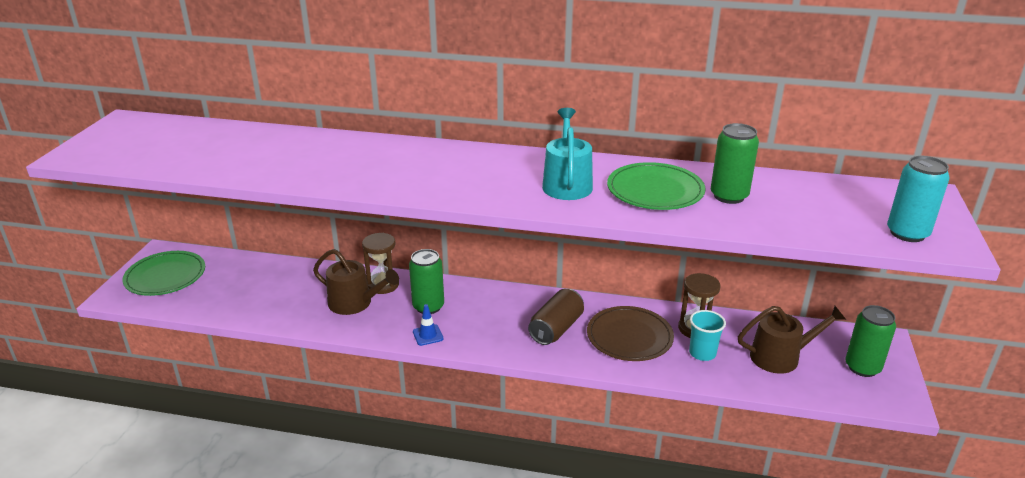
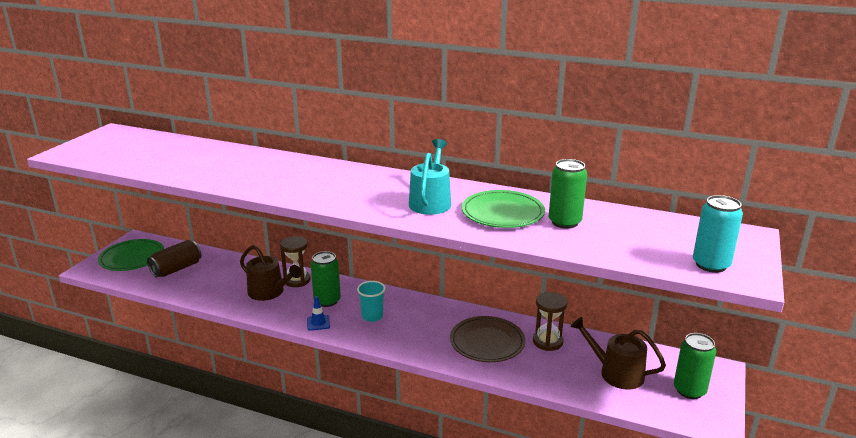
camera: 10 degrees right, 5 degrees down
(556, 329) = (426, 329): brown can -> brown can (176, 269)
(702, 353) = (546, 362): turquoise cup -> turquoise cup (372, 316)
(780, 357) = (616, 373): brown watering can -> brown watering can turned 150 degrees counterclockwise

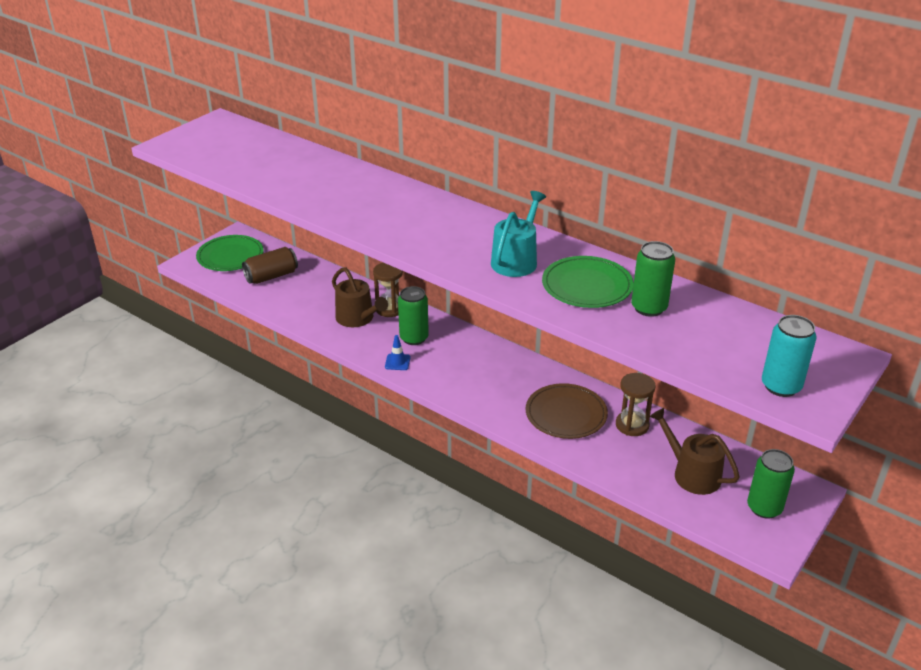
camera: 15 degrees right, 10 degrees up
(372, 316) = (455, 364): turquoise cup -> none

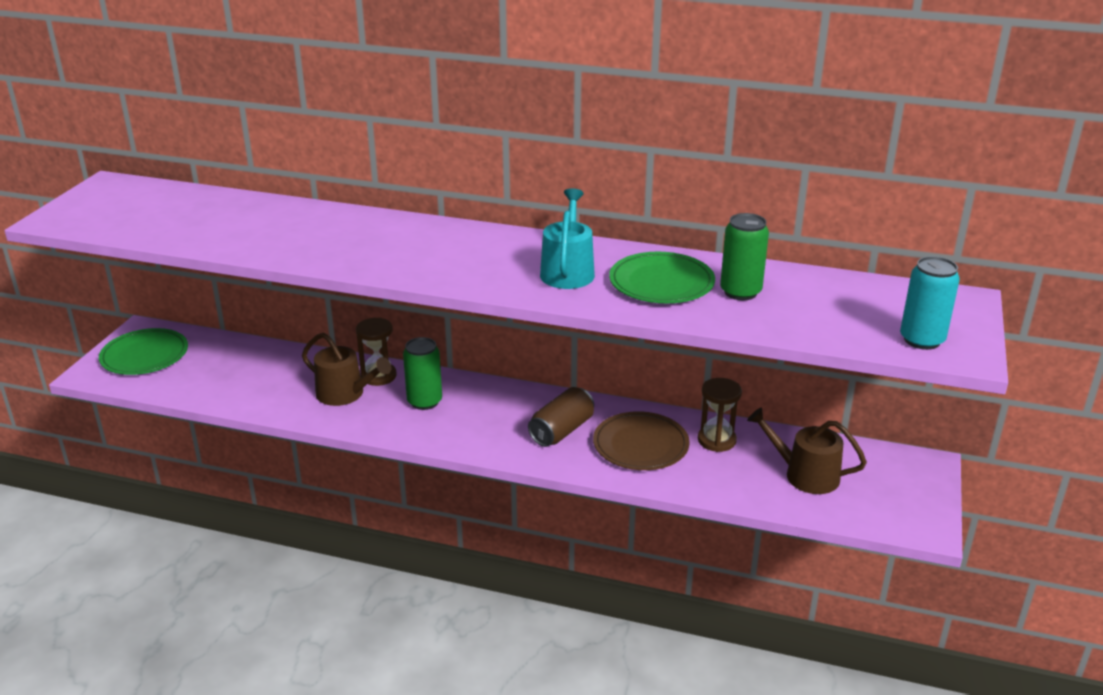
camera: 20 degrees left, 5 degrees down
(271, 276) = (211, 368): brown can -> brown can (561, 431)
(397, 362) = (419, 431): blue traffic cone -> none
(764, 508) = (895, 491): green can -> none

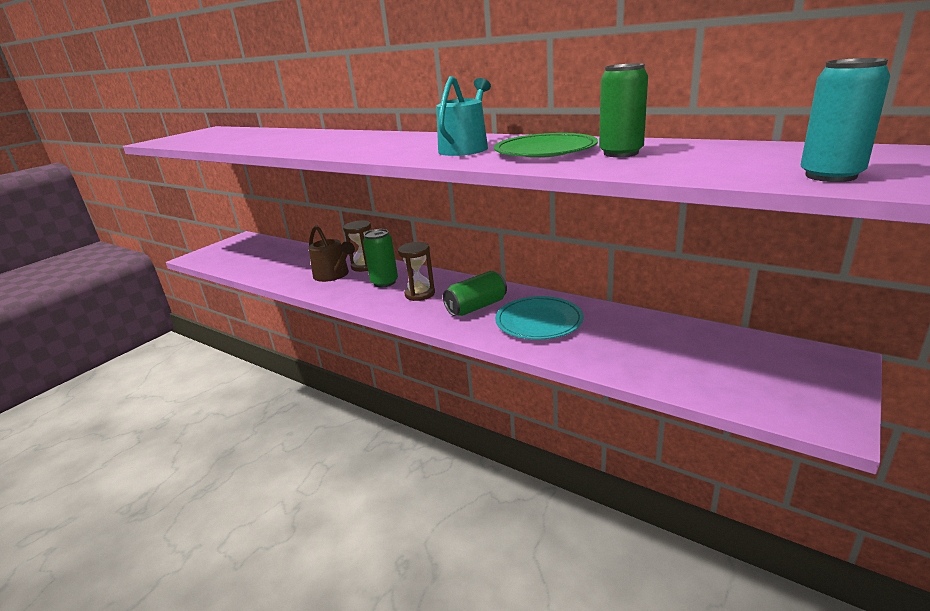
camera: 20 degrees right, 5 degrees down
(144, 355) = (231, 250): green plate -> none
(561, 431) = (476, 307): brown can -> green can
(640, 445) = (539, 321): brown plate -> turquoise plate
(716, 440) = (611, 323): brown hourglass -> brown hourglass (420, 294)
(805, 475) = (693, 358): brown watering can -> none

